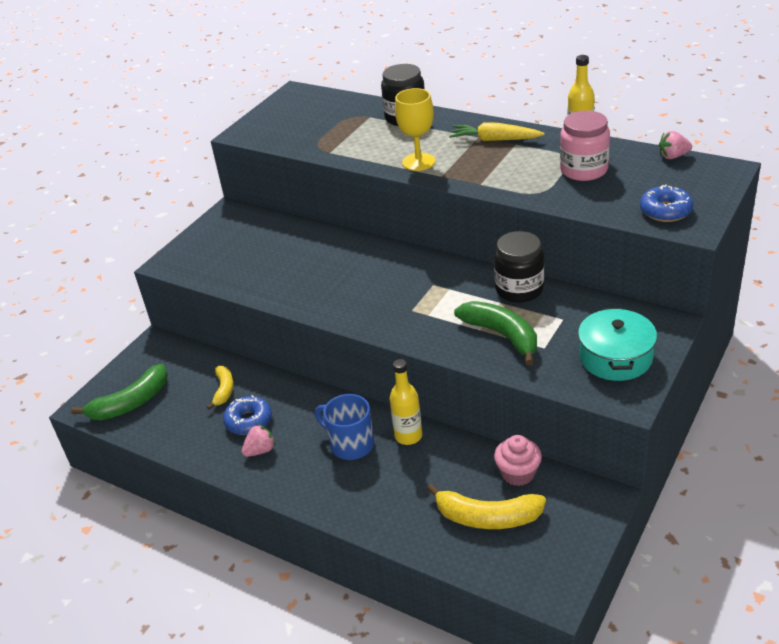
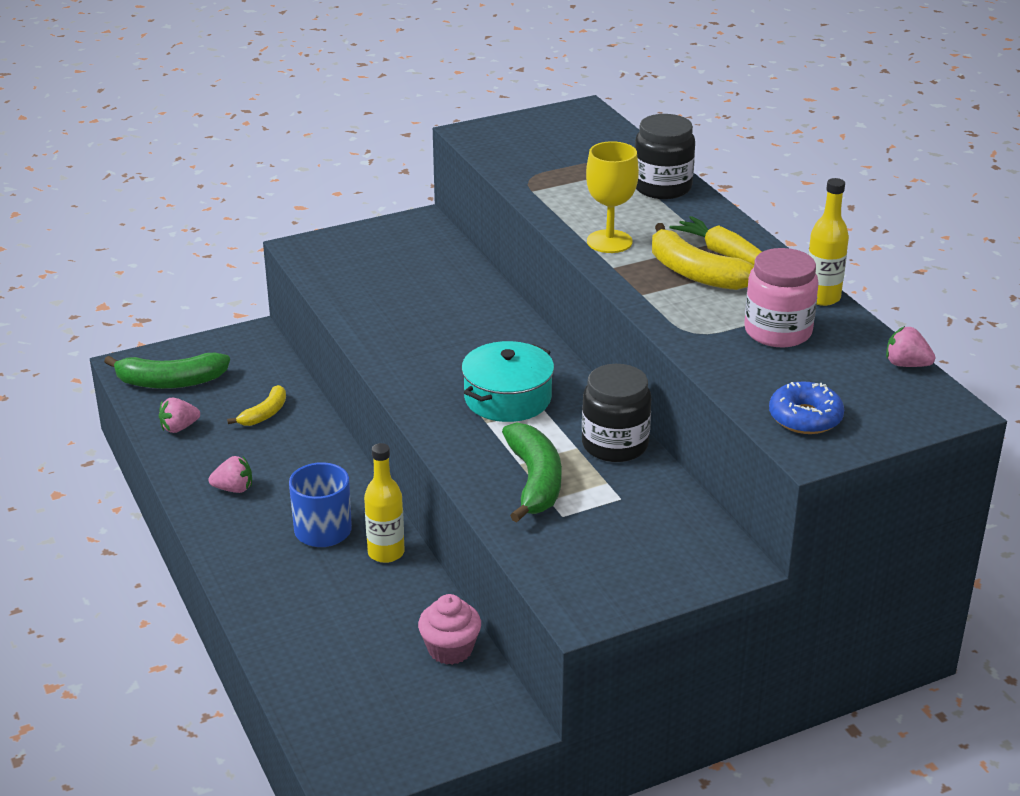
camera: 30 degrees right, 5 degrees down
(173, 430) = (179, 428): none -> pink strawberry
(248, 421) = (254, 455): blue donut -> none
(487, 517) = (369, 672): yellow banana -> yellow banana (695, 273)
(615, 357) = (624, 565): turquoise pot -> turquoise pot (507, 398)

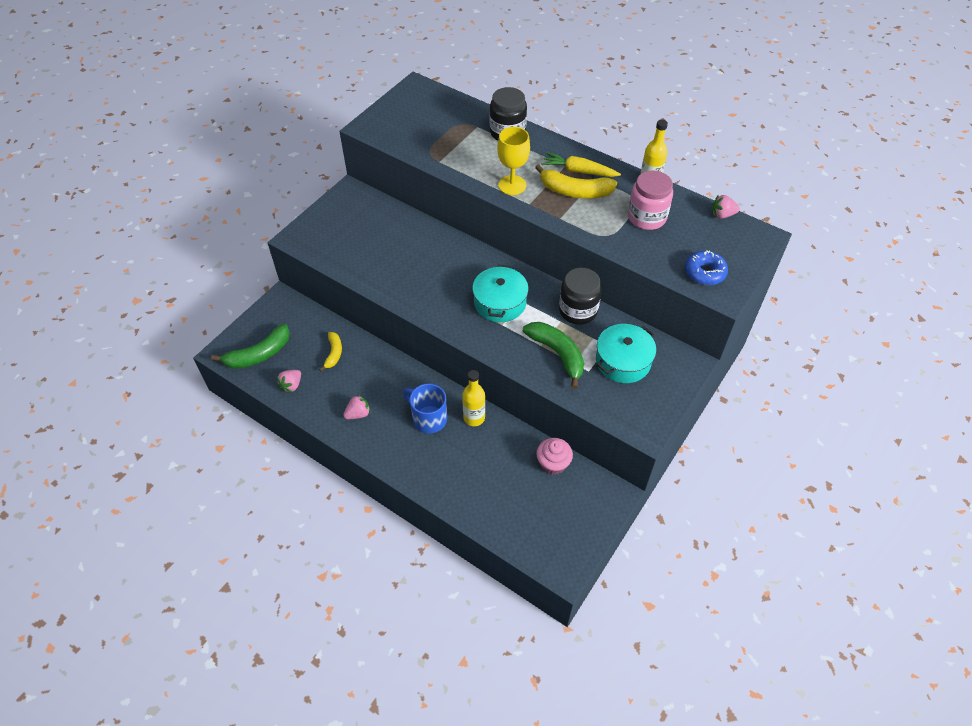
camera: 30 degrees left, 20 degrees up
(626, 524) = (623, 361): none -> turquoise pot

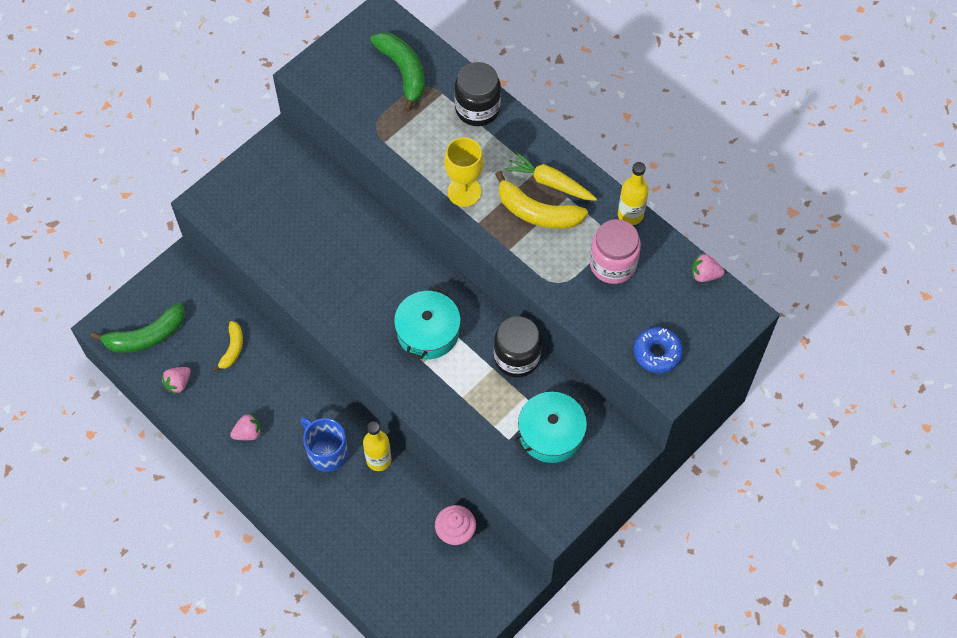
camera: 10 degrees right, 10 degrees up
(557, 354) = (478, 411): green banana -> green banana (403, 72)

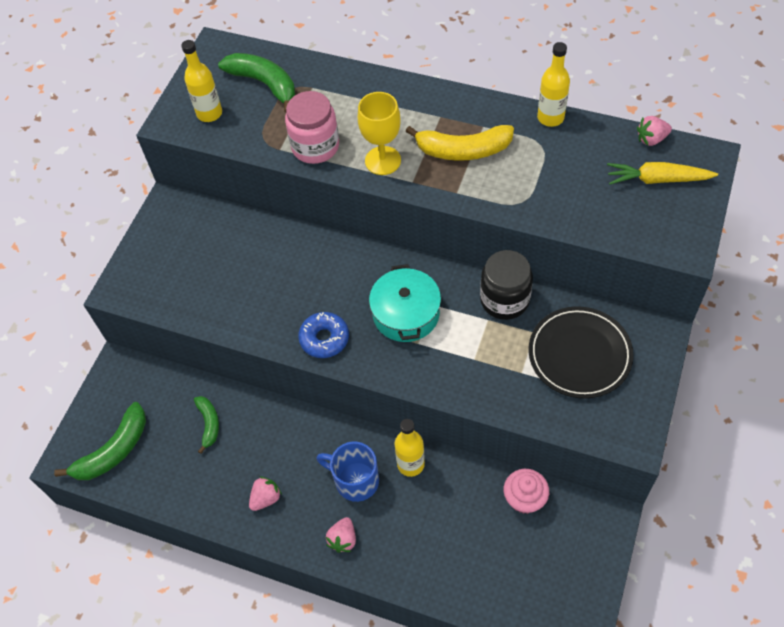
camera: 20 degrees left, 5 degrees down
(178, 383) = (169, 482): pink strawberry -> pink strawberry (343, 539)
(232, 349) = (209, 424): yellow banana -> green banana
(343, 81) = (209, 113): none -> yellow bottle
(477, 109) = (353, 87): black jar -> none
(550, 182) = (459, 120): yellow carrot -> yellow carrot (657, 179)
(551, 433) = (579, 354): turquoise pot -> black plate
(613, 264) = (562, 165): pink jar -> pink jar (315, 146)
(657, 353) = (655, 224): blue donut -> blue donut (324, 339)

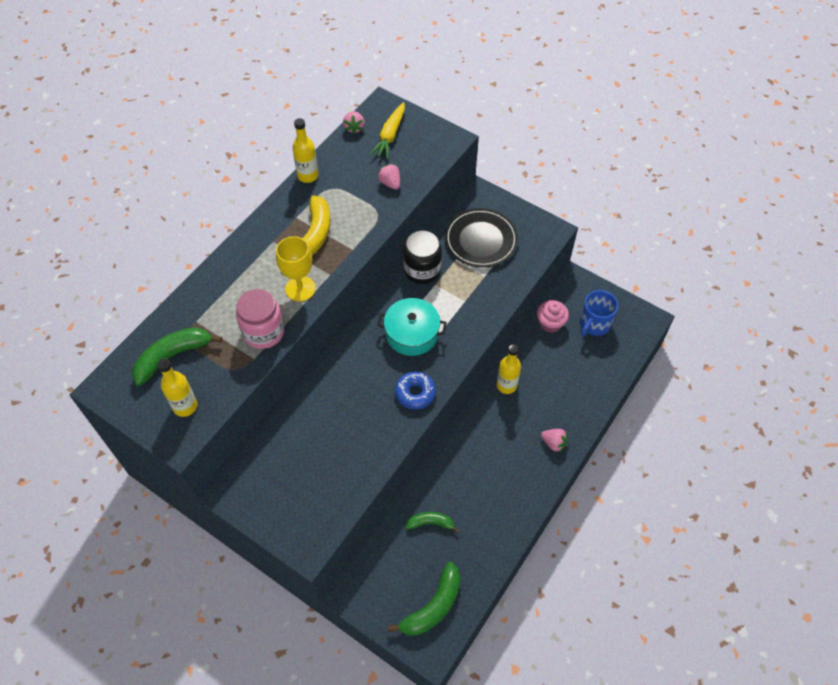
camera: 80 degrees left, 0 degrees up
(114, 451) = (433, 606): green banana -> green banana turned 75 degrees clockwise
(266, 498) = (508, 490): pink strawberry -> pink strawberry (390, 183)
(355, 480) = (509, 425): blue mug -> blue mug (594, 324)

